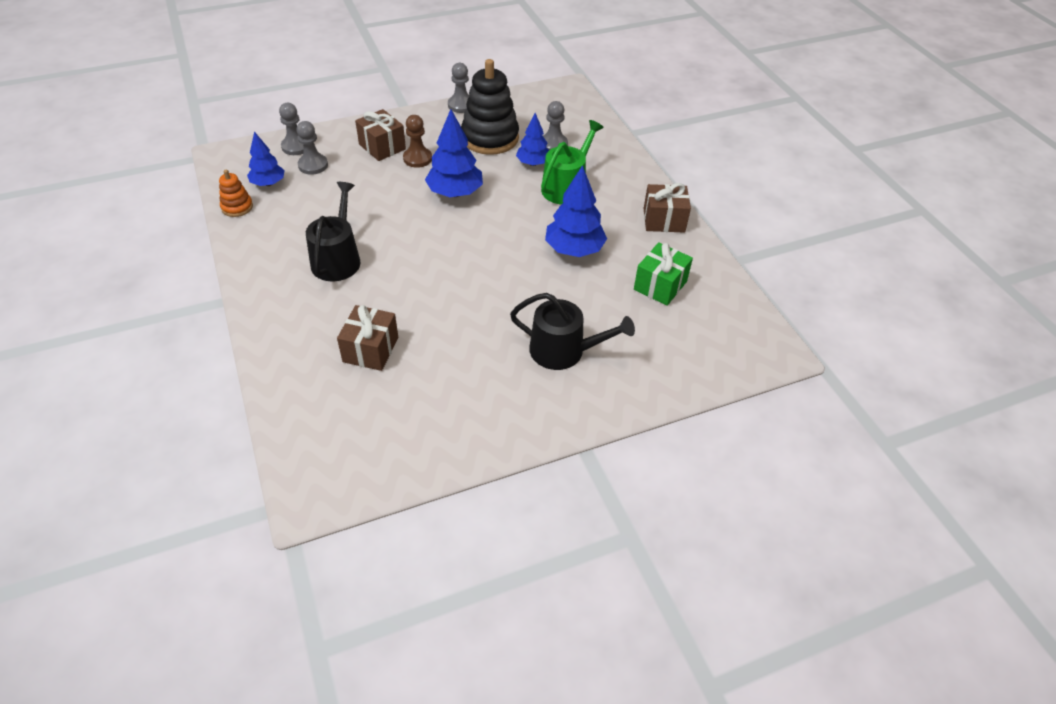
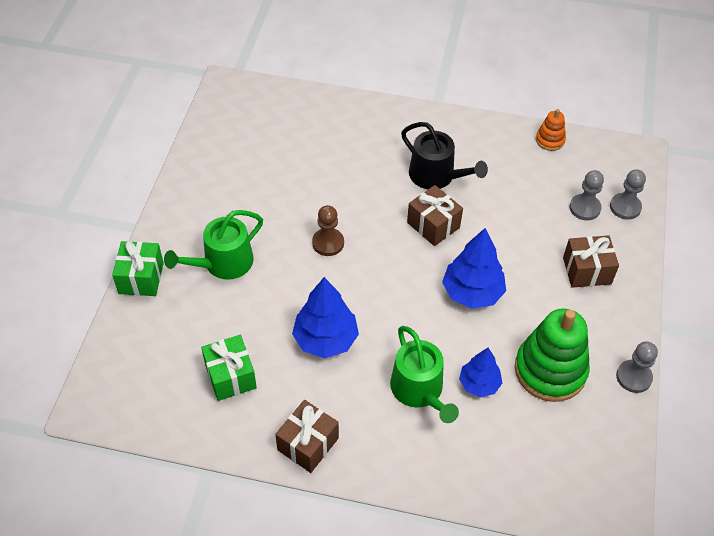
camera: 125 degrees right, 5 degrees up
(268, 183) = (573, 169): blue tree -> none
(370, 349) = (321, 156): brown gift -> brown gift (433, 225)
(417, 158) = (548, 290): brown pawn -> brown pawn (328, 243)
(490, 138) = (550, 370): black stacking toy -> green stacking toy
(553, 144) = (502, 424): grey pawn -> none
(564, 351) = (223, 263): black watering can -> green watering can
(635, 401) = (141, 278): none -> green gift

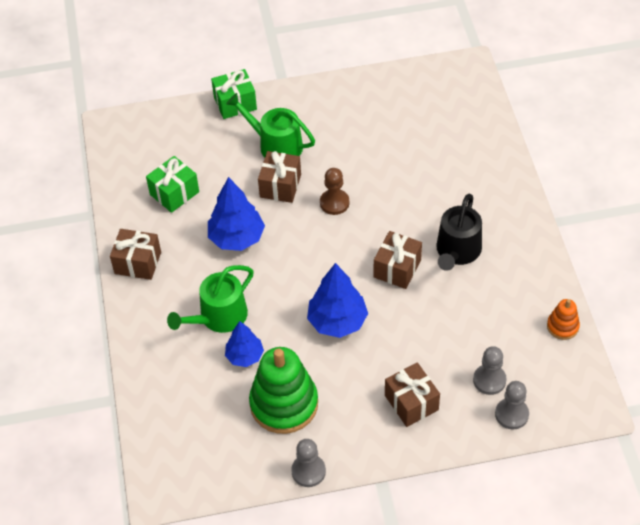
camera: 70 degrees right, 0 degrees up
(279, 278) = (280, 186): none -> brown gift

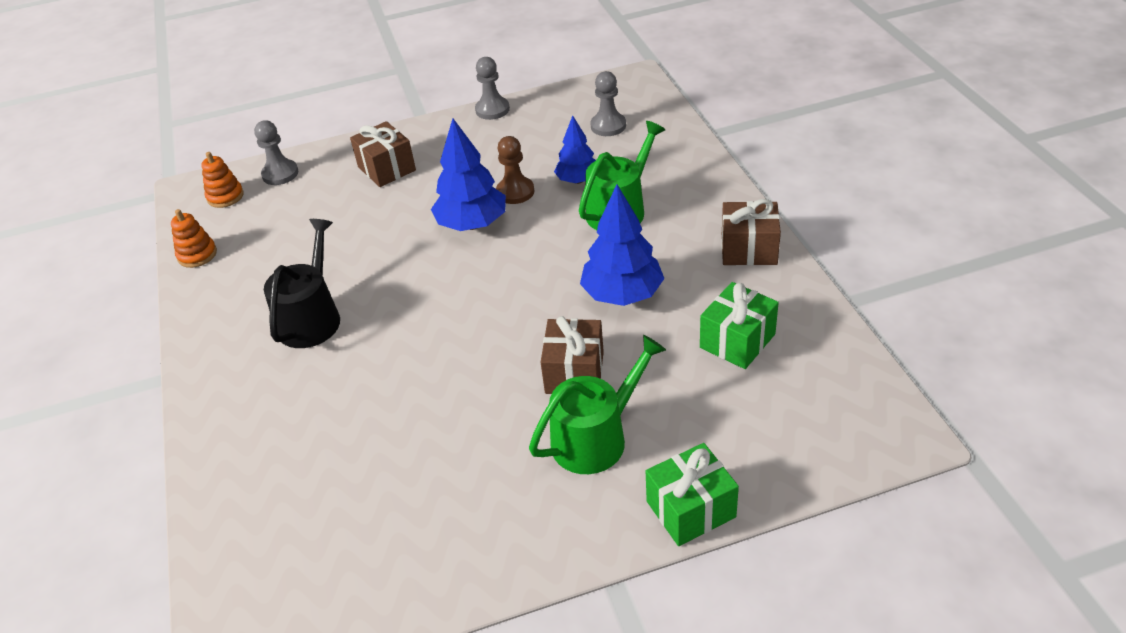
camera: 175 degrees right, 10 degrees down
(276, 145) = (596, 437): green watering can -> green watering can turned 60 degrees counterclockwise
(284, 404) = (525, 150): green stacking toy -> none
(334, 203) = (487, 358): brown pawn -> brown pawn (515, 192)
(397, 268) = (396, 287): brown gift -> none
(489, 380) = (298, 197): grey pawn -> grey pawn (608, 126)
(557, 393) = (225, 196): none -> orange stacking toy

